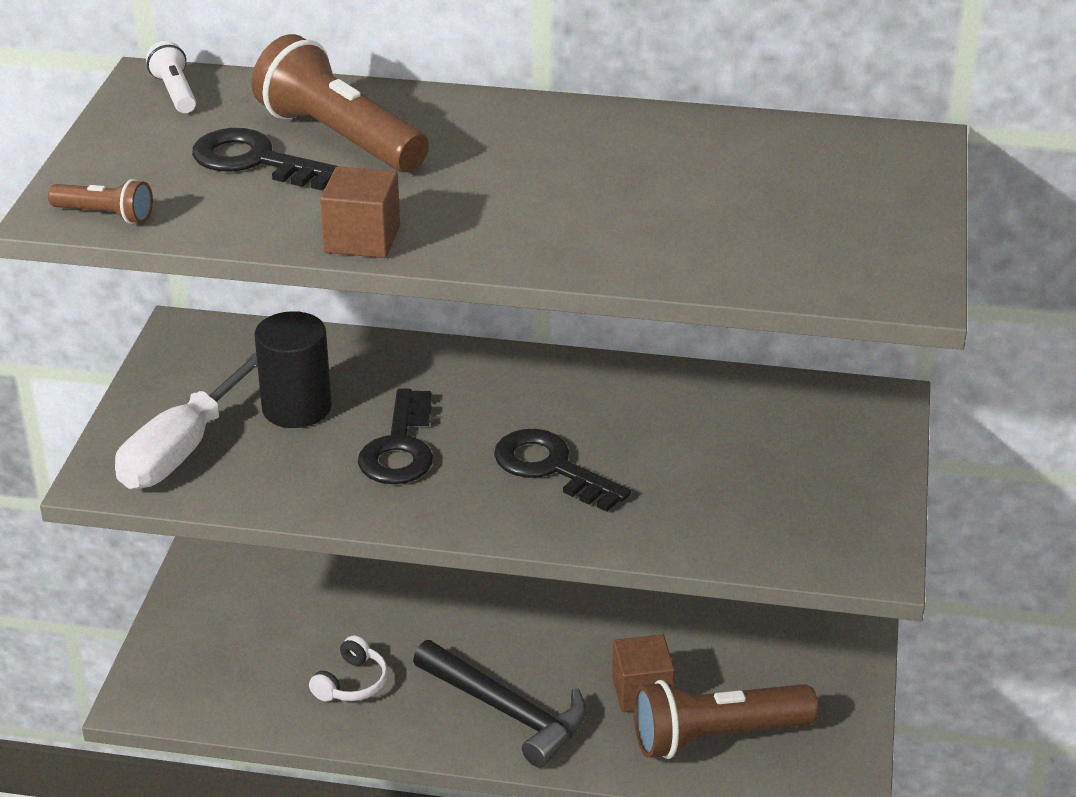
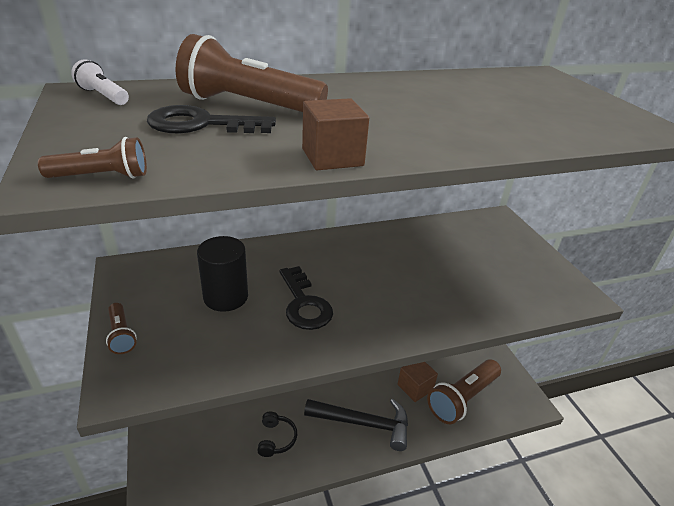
camera: 30 degrees left, 0 degrees up
(135, 420) = (121, 335): none -> brown flashlight
(181, 451) = (167, 348): white screwdriver -> none
(352, 683) = (276, 439): white headphones -> black headphones
(551, 468) = (393, 291): black key -> none

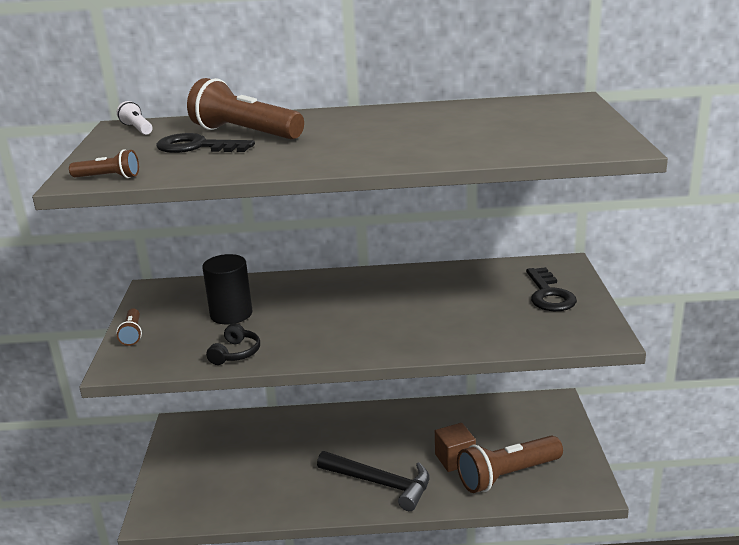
camera: 20 degrees right, 10 degrees down
(276, 439) = (282, 484): black headphones -> black headphones (236, 353)
(304, 303) = (300, 324): black key -> black key (549, 295)
(332, 157) = (278, 167): brown cube -> none

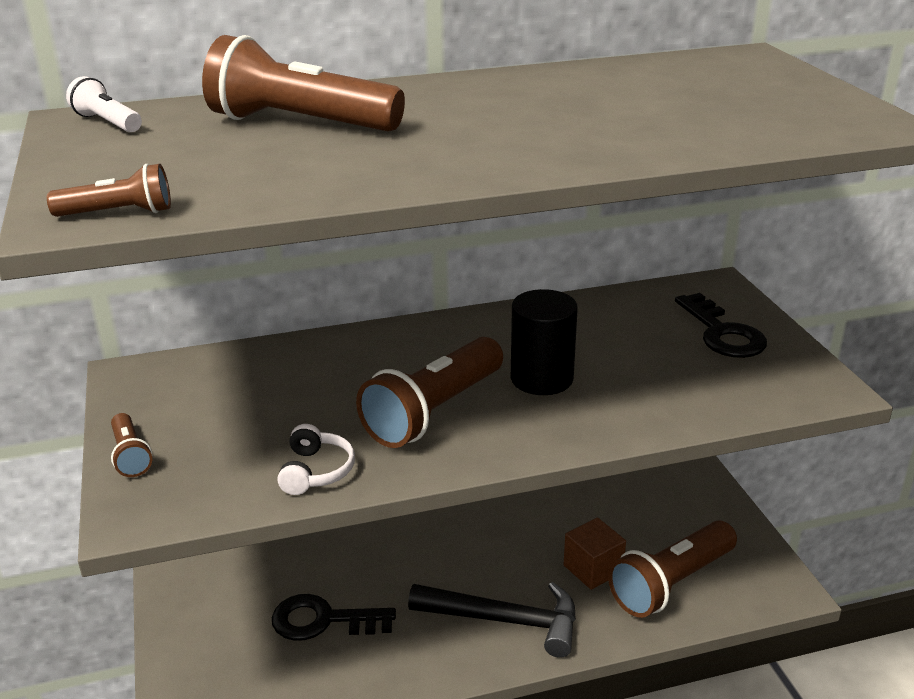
camera: 15 degrees left, 5 degrees up
(197, 147) = (237, 150): black key -> black key (323, 620)
(231, 314) = (278, 405): black cylinder -> black cylinder (541, 378)
(236, 353) = (316, 471): black headphones -> white headphones
(325, 326) = (433, 412): none -> brown flashlight

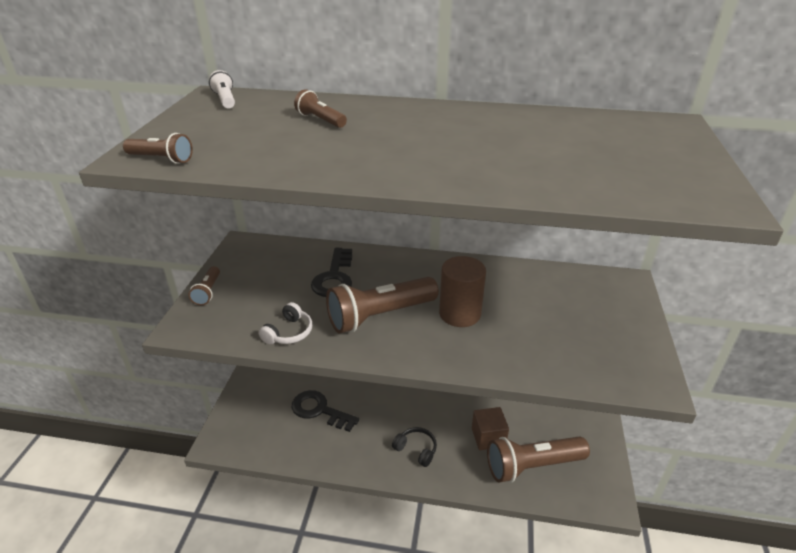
camera: 25 degrees right, 5 degrees up
(299, 124) = (320, 120): brown flashlight -> brown flashlight, size x0.49
(505, 620) = (416, 449): black hammer -> black headphones
(541, 378) = (460, 314): black cylinder -> brown cylinder
(722, 333) = (605, 317): black key -> black key (334, 277)

